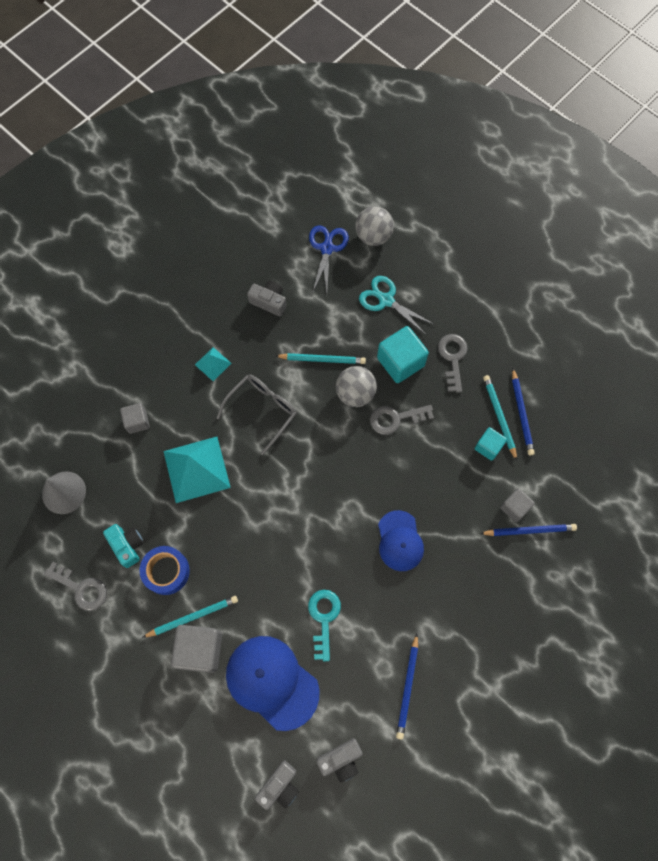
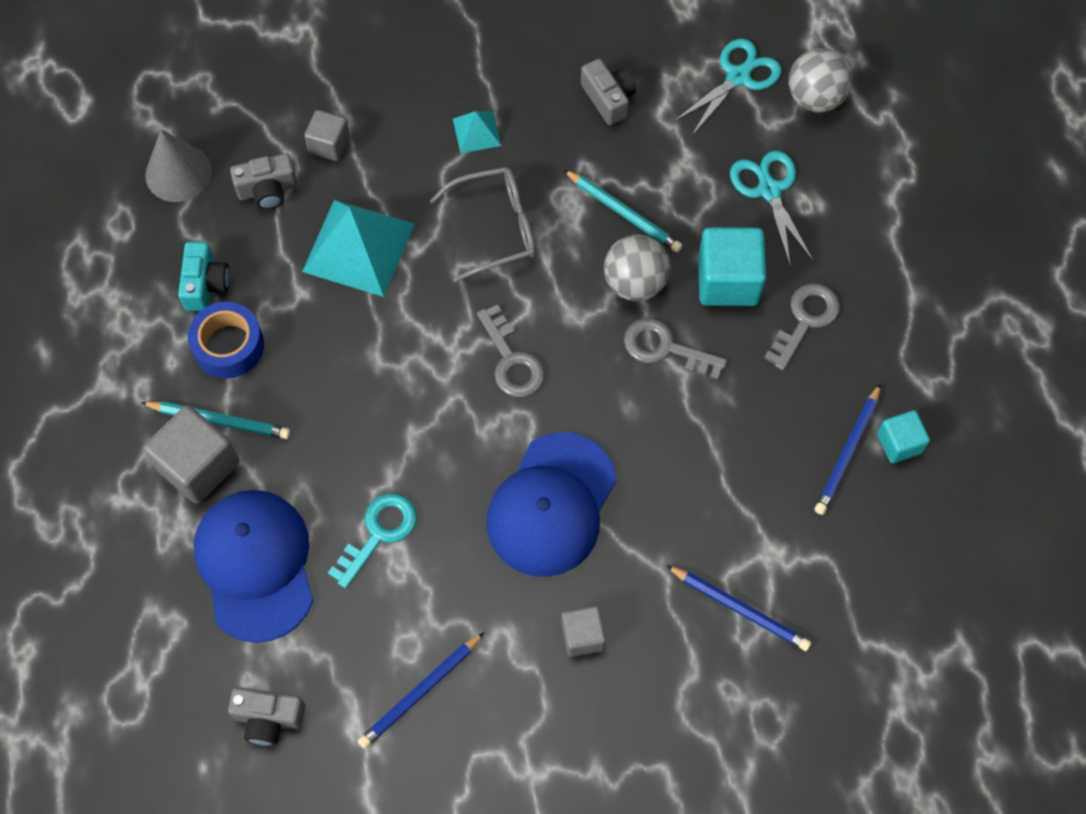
camera: 35 degrees right, 5 degrees down
(81, 588) = (114, 298): grey key -> grey key (511, 360)
(279, 786) = (170, 695): grey camera -> grey camera (267, 190)
(327, 248) = (738, 77): blue scissors -> turquoise scissors
(400, 541) = (551, 505): blue cap -> blue cap, size x1.56
(488, 447) = (766, 465): turquoise cube -> turquoise cube (899, 443)
(499, 416) = (812, 436): turquoise pencil -> none
(514, 507) = (742, 566): grey cube -> grey cube (582, 636)

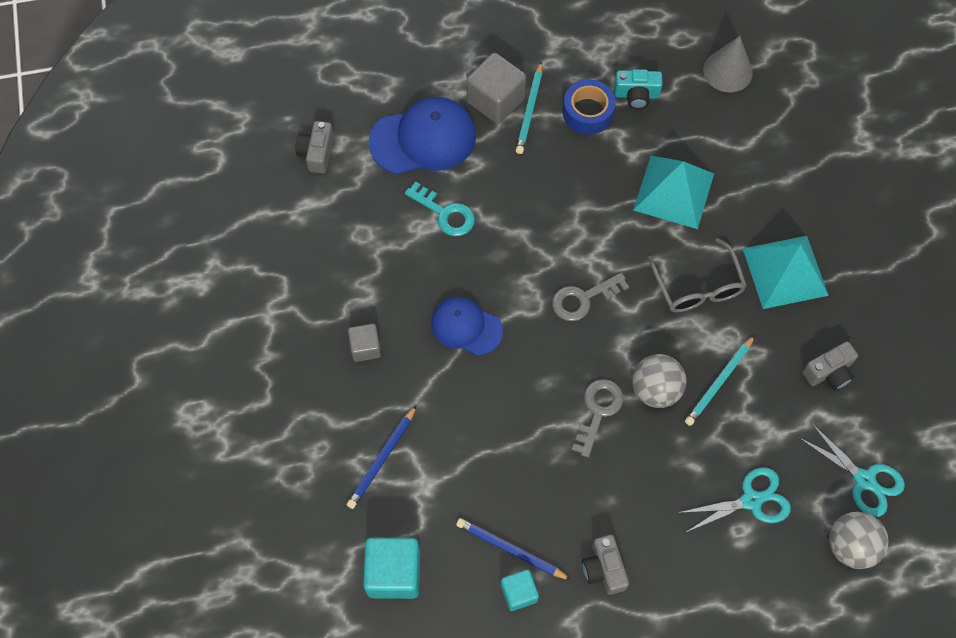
camera: 90 degrees right, 0 degrees up
(267, 190) = (718, 129): grey camera -> grey camera (604, 568)
(329, 144) = (762, 168): grey cube -> none
(420, 692) = (330, 243): blue pencil -> none
(476, 132) = (785, 271): turquoise pyramid -> turquoise pyramid, size x2.04
(551, 505) = (466, 327): blue cap -> blue cap, size x0.64
(728, 281) = (661, 462): turquoise cube -> turquoise cube (394, 573)
(805, 320) = (628, 523): grey key -> none

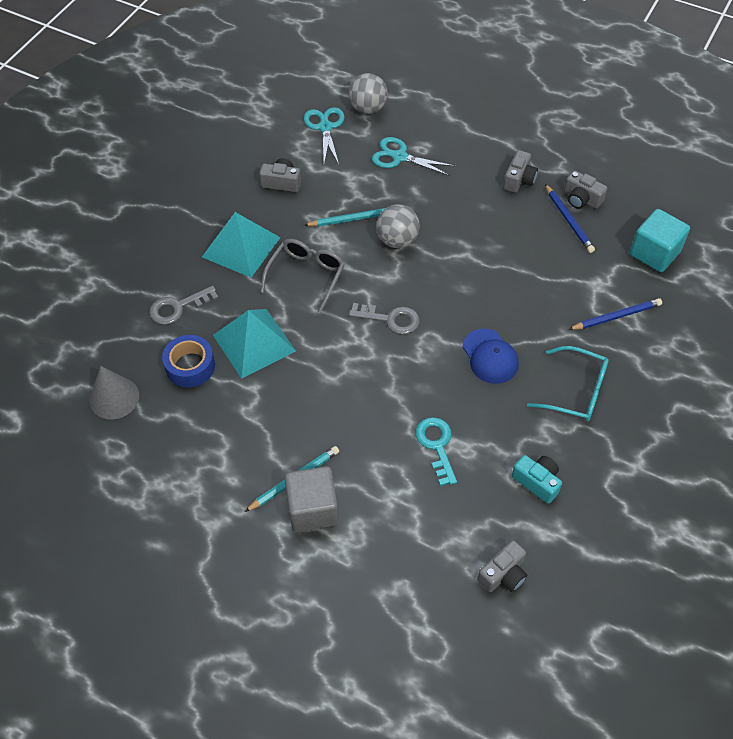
camera: 140 degrees left, 10 degrees down
(365, 347) = (576, 391): grey cube -> turquoise glasses
(423, 139) = (402, 519): blue cap -> none
(519, 593) = (581, 199): turquoise cube -> grey camera
(588, 112) = (251, 444): blue tape -> blue tape (190, 366)
(598, 411) = (446, 252): grey key -> grey key (178, 307)
(636, 95) = (200, 430): turquoise camera -> turquoise camera (537, 482)

